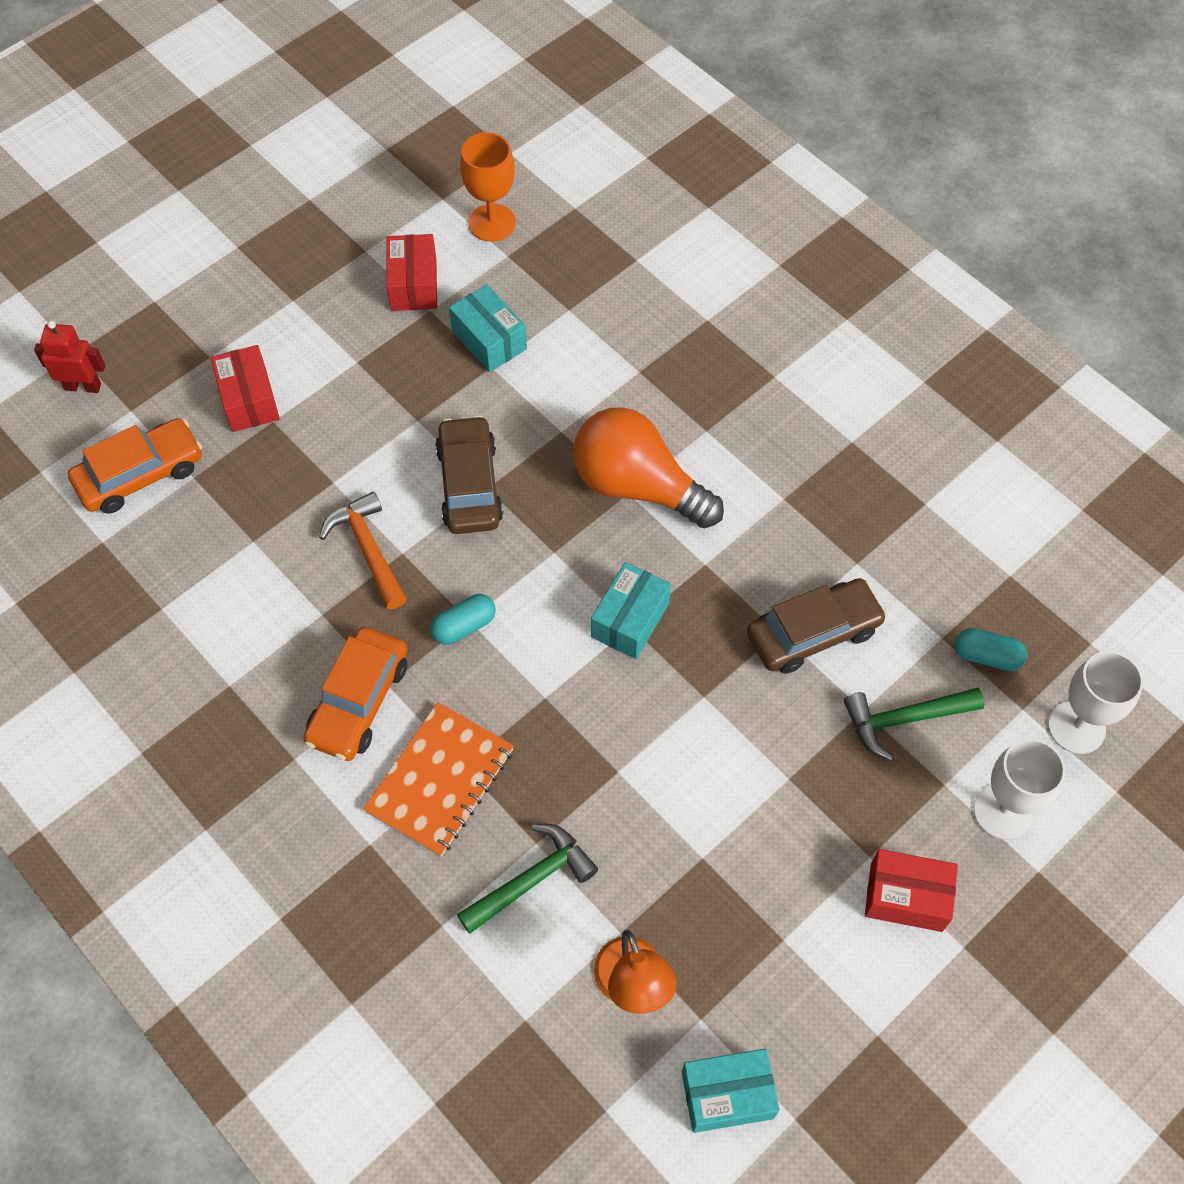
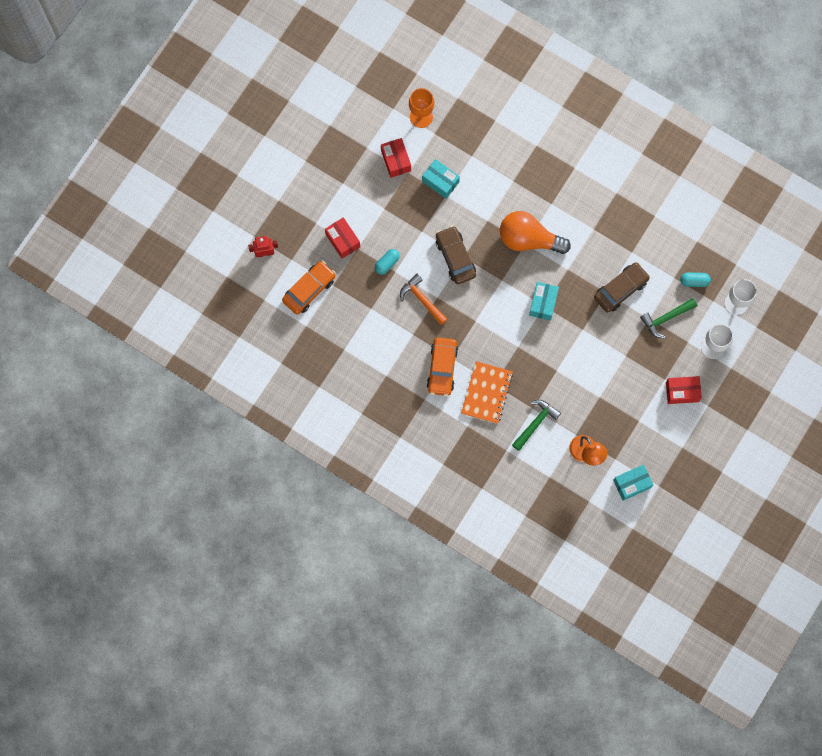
camera: 15 degrees left, 15 degrees up
(464, 626) = (474, 324): turquoise capsule -> turquoise capsule (387, 263)

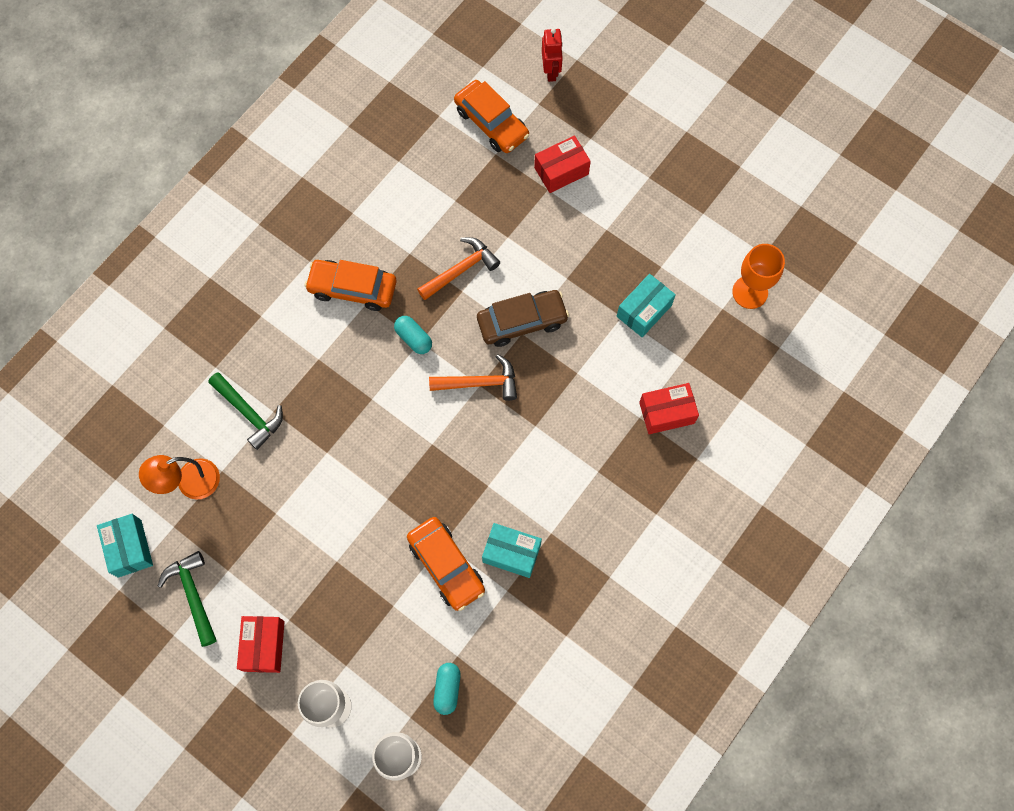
camera: 95 degrees right, 5 degrees down
(387, 263) = (521, 227): turquoise capsule -> turquoise capsule (413, 338)
(396, 160) = (680, 251): red box -> red box (666, 413)
(486, 393) = (306, 347): orange notebook -> none
(500, 280) = (480, 383): none -> orange hammer
(529, 239) = (542, 431): orange light bulb -> none
(543, 303) = (436, 443): turquoise box -> turquoise box (511, 553)
(620, 289) = (446, 566): brown car -> orange car
(666, 318) = (389, 634): green hammer -> green hammer (193, 594)

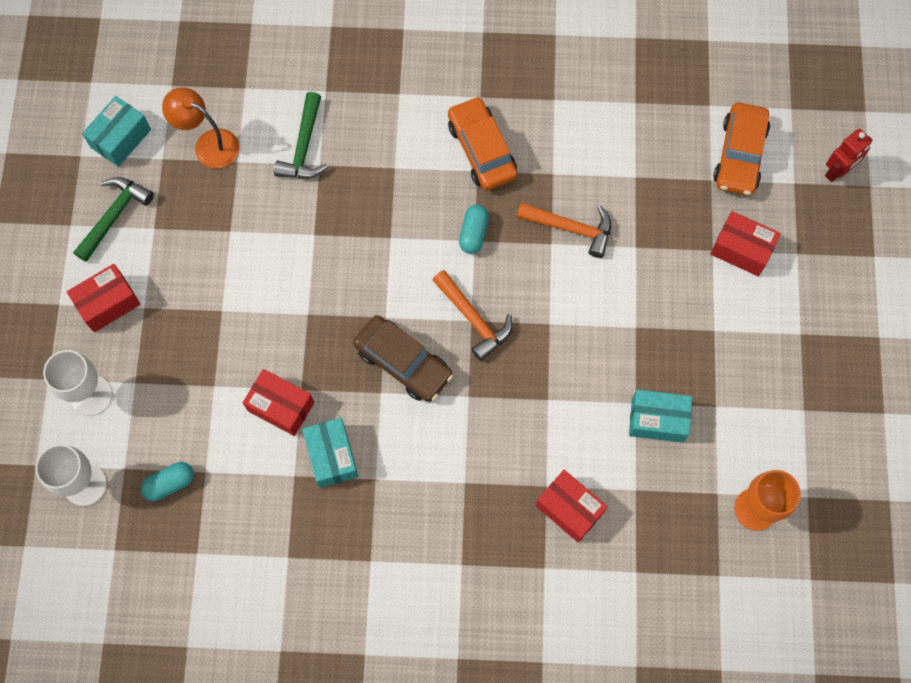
camera: 55 degrees right, 0 degrees up
(446, 566) = (281, 406): orange car -> red box
(522, 322) = (561, 316): brown car -> brown car (403, 363)

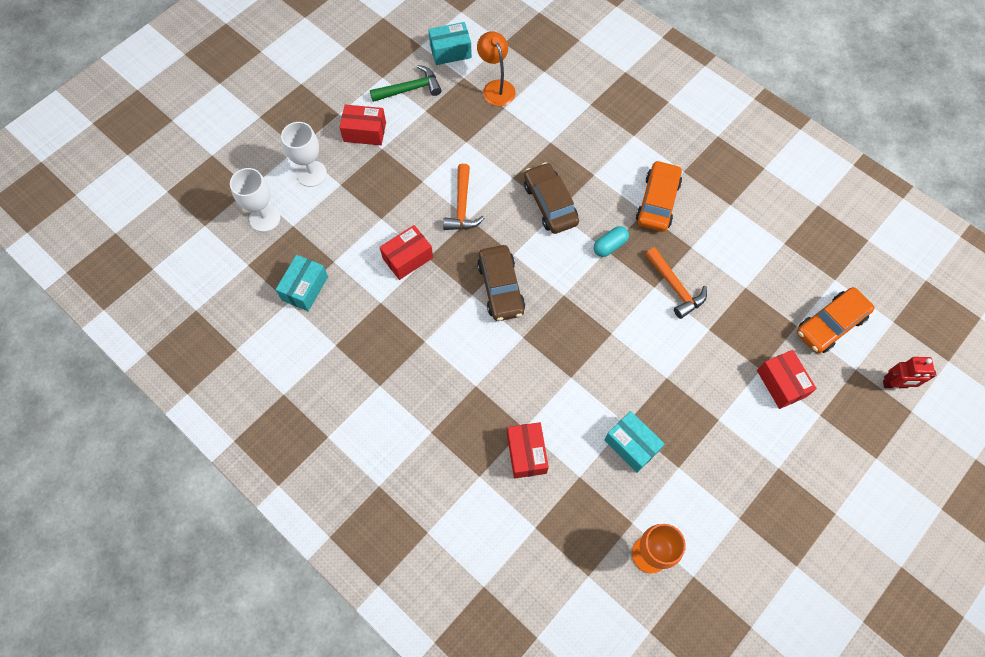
camera: 40 degrees right, 5 degrees down
(170, 483) = (309, 252): turquoise capsule -> none
(281, 406) = (408, 258): red box -> red box turned 75 degrees clockwise
(304, 147) = (550, 126): green hammer -> none
(332, 456) = (411, 308): turquoise box -> turquoise box (305, 288)
(377, 234) = (550, 204): none -> brown car
(474, 319) = (566, 295): orange hammer -> orange hammer (462, 206)

